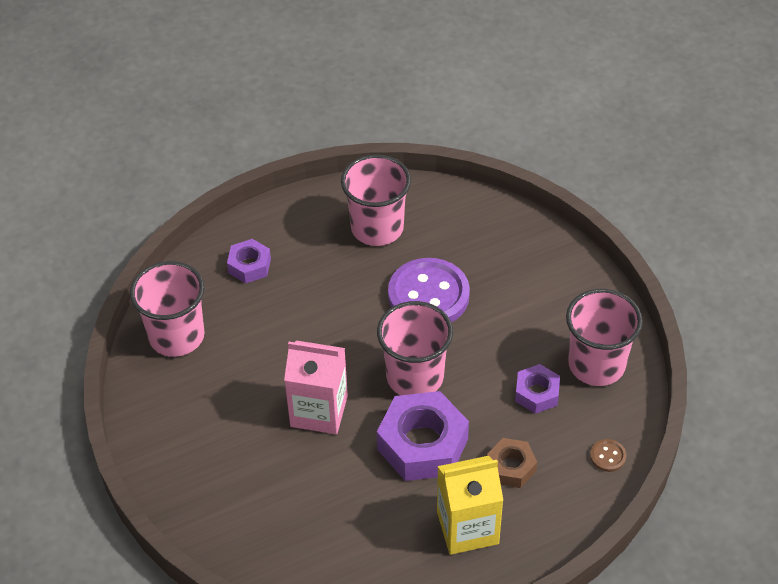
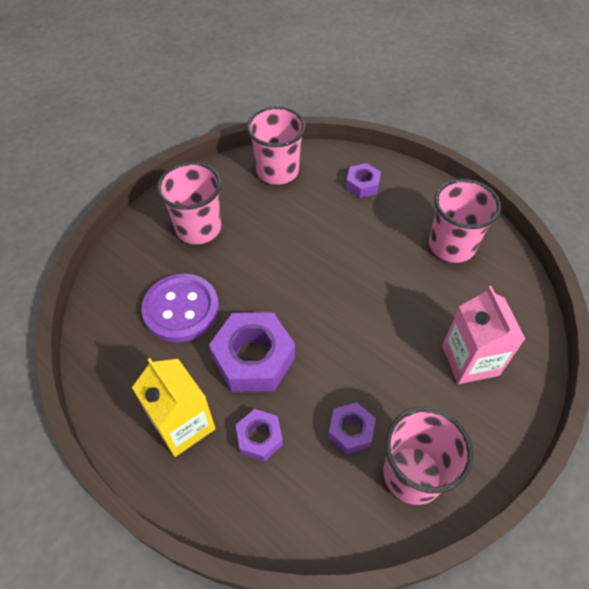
camera: 65 degrees right, 5 degrees up
(319, 411) = (253, 276): pink carton -> pink carton (470, 360)
(415, 377) = (318, 327): pink cup -> pink cup (198, 228)
(428, 295) = (407, 306): purple button -> purple button (181, 309)
(511, 467) = (259, 438): brown nut -> purple nut
(608, 456) = (310, 524): brown button -> none

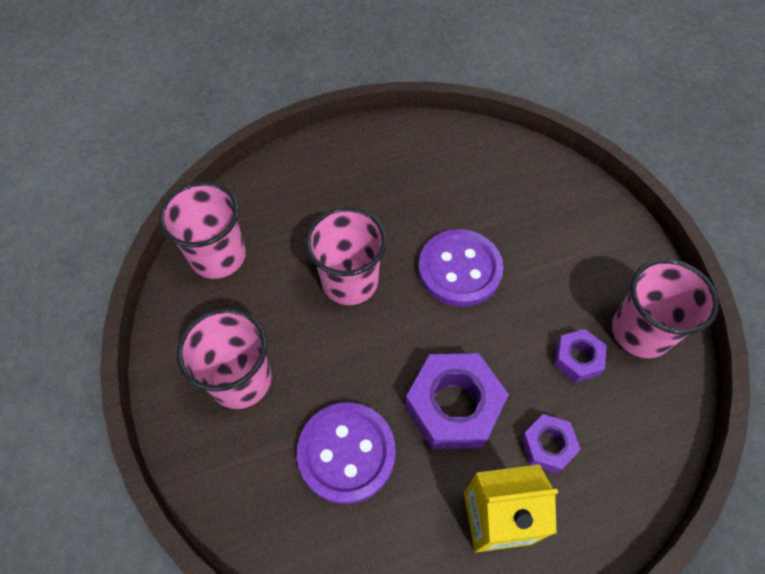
camera: 60 degrees left, 5 degrees up
(362, 185) = (300, 191): purple nut -> none
(372, 311) = (459, 269): none -> purple button
(451, 246) = (426, 164): pink cup -> pink cup (350, 281)
(470, 360) = (553, 224): pink carton -> none

